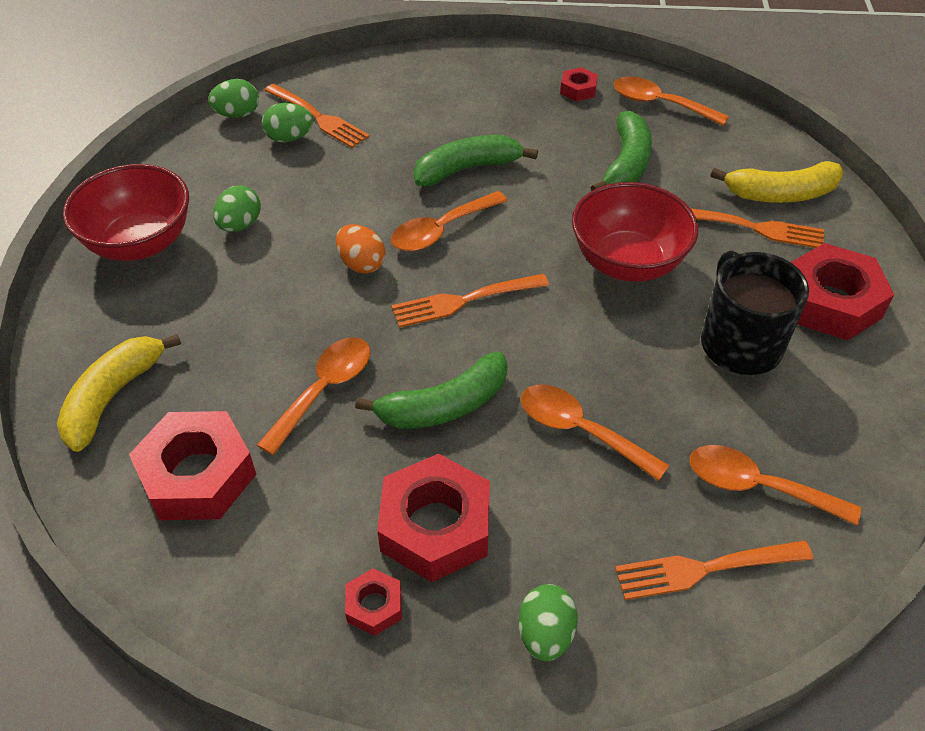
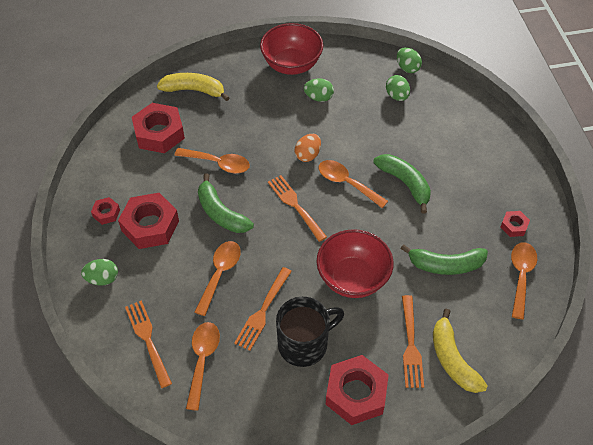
camera: 75 degrees right, 5 degrees up
(317, 117) = (421, 103): orange fork -> orange fork (263, 310)

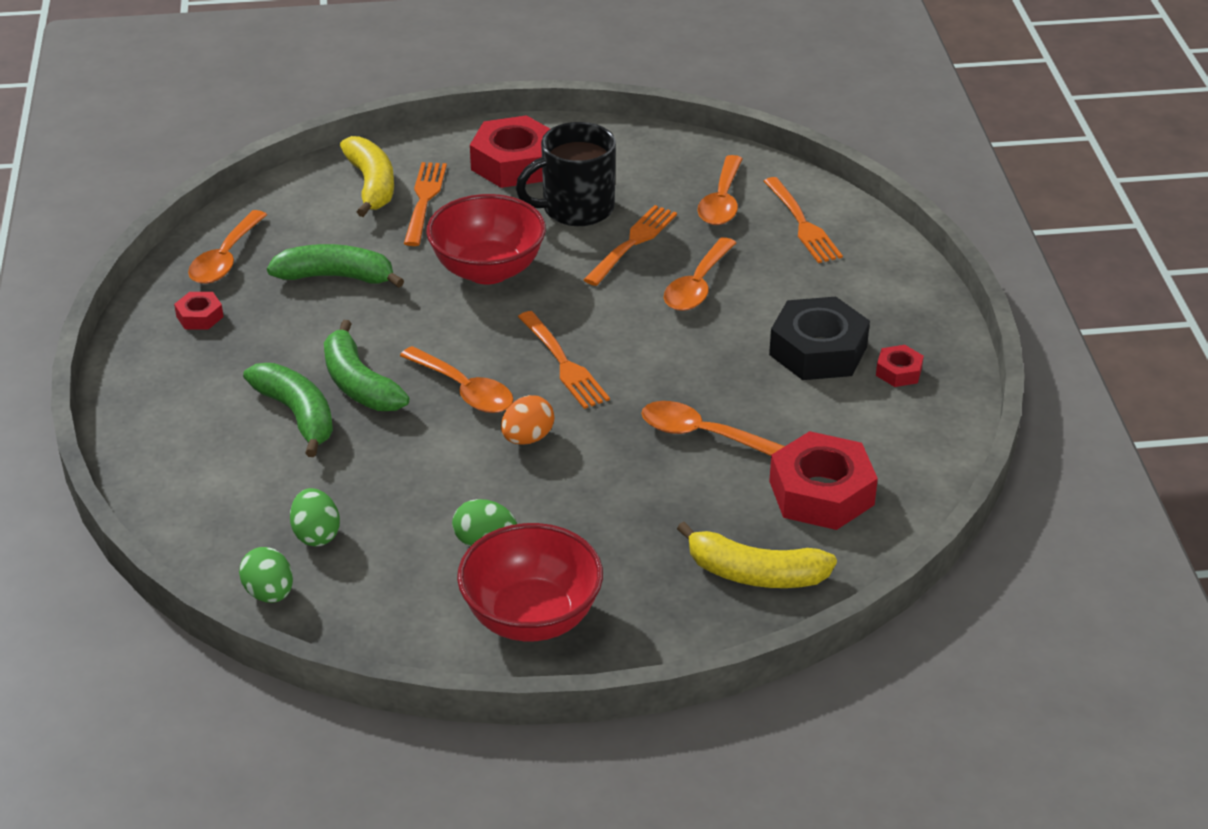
camera: 175 degrees left, 15 degrees down
(102, 279) = (884, 290): green egg -> none
(150, 226) = (818, 350): red nut -> black nut
(221, 213) = (695, 361): green banana -> green banana (297, 415)

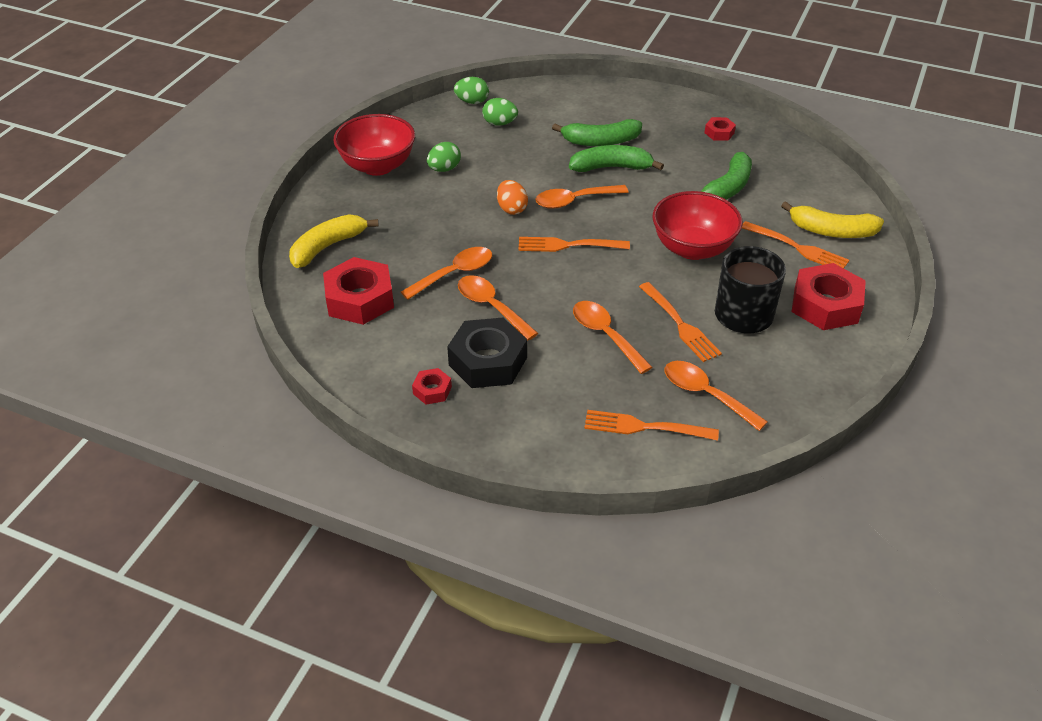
camera: 120 degrees right, 5 degrees up
(225, 258) = (775, 154): orange spoon -> orange spoon (491, 307)

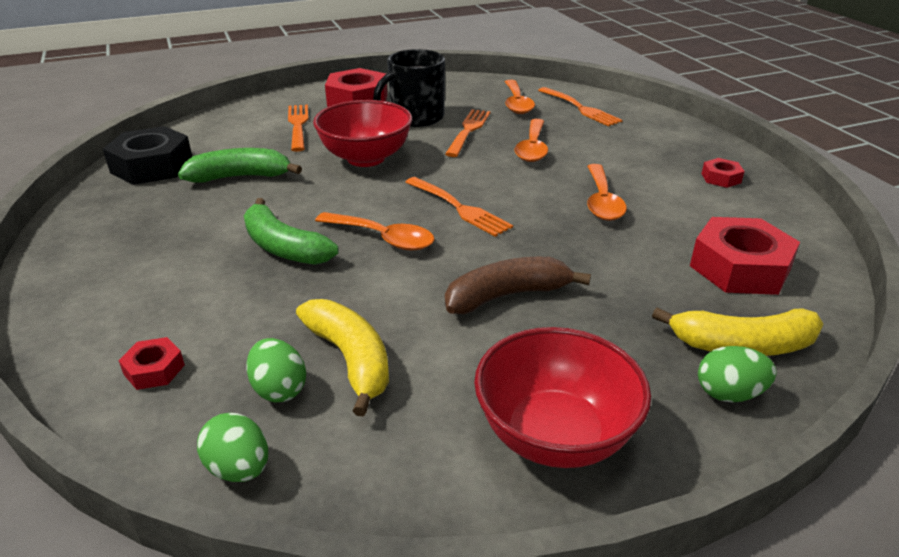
camera: 135 degrees left, 10 degrees down
(444, 169) = (463, 363): green egg -> green egg (729, 394)
(454, 273) = (606, 240): orange spoon -> none
(465, 208) = (507, 296): none -> brown banana
(488, 361) = (651, 173): black nut -> black nut (152, 166)
(511, 209) = (458, 266): orange egg -> none
(600, 141) = (230, 280): green banana -> none
(719, 133) = (120, 218): red nut -> red nut (154, 370)
(831, 231) = (253, 122): yellow banana -> yellow banana (350, 360)

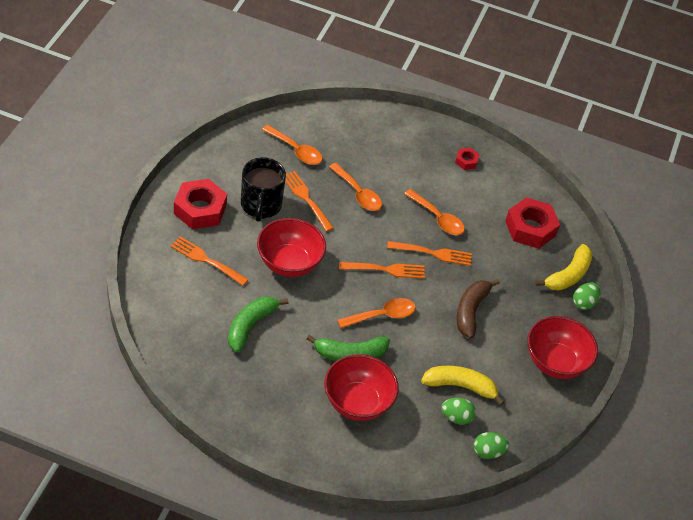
camera: 55 degrees left, 15 degrees up
(152, 166) = (188, 354): black nut -> none
(154, 370) = (404, 447): red nut -> none
(202, 290) = (357, 402): none -> red bowl
(579, 108) = (335, 133): orange fork -> orange fork (432, 253)

